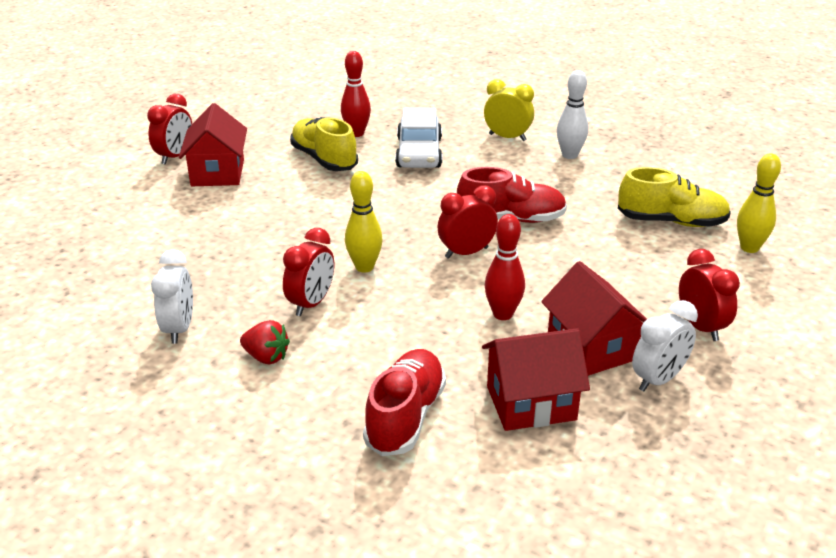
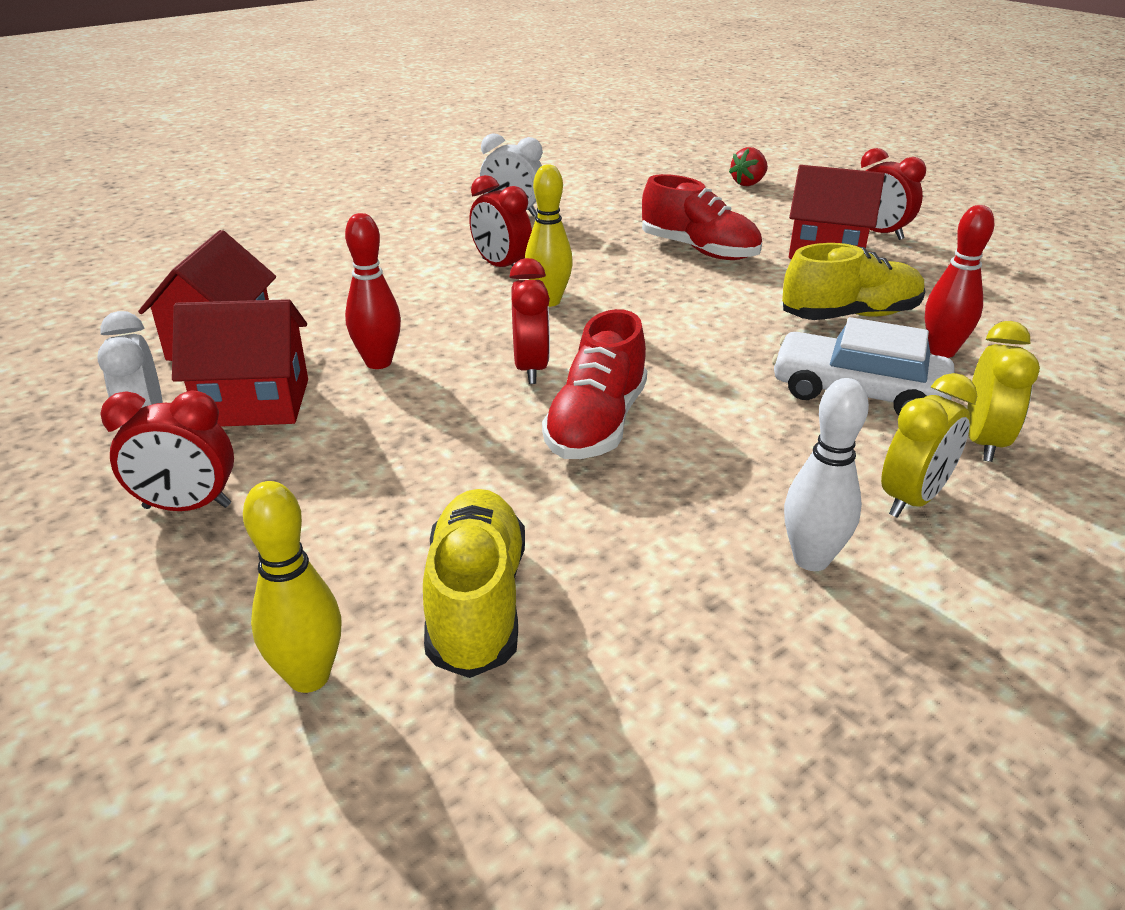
camera: 110 degrees right, 0 degrees up
(266, 357) = (435, 240): red strawberry -> red strawberry (748, 183)
(405, 417) = (284, 282): red shoe -> red shoe (699, 250)
(446, 123) = (983, 442): none -> yellow clock
(671, 221) = (476, 602): yellow shoe -> yellow shoe turned 150 degrees clockwise

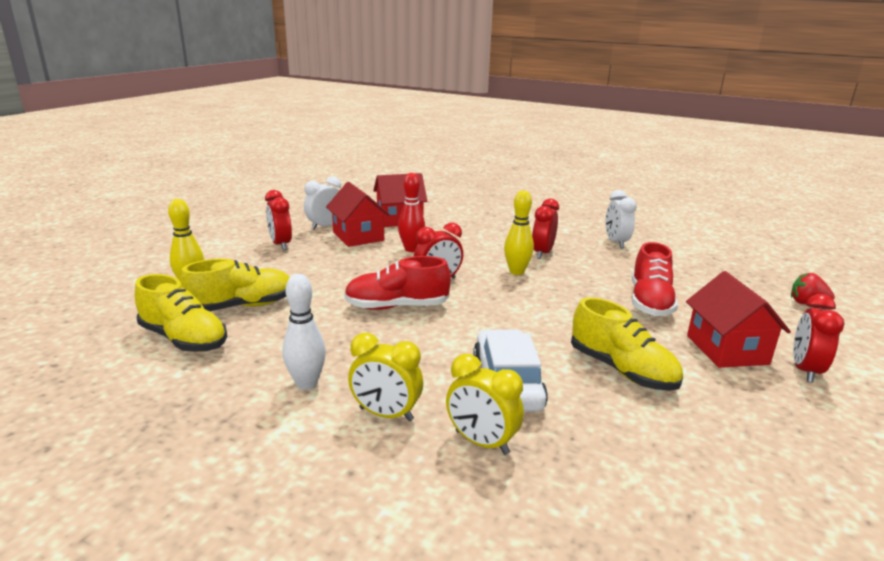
camera: 65 degrees right, 10 degrees down
(581, 705) = (184, 339): none -> yellow shoe
(941, 351) = (609, 416): red bowling pin -> none
(983, 442) = (481, 442): yellow clock -> yellow clock turned 45 degrees clockwise

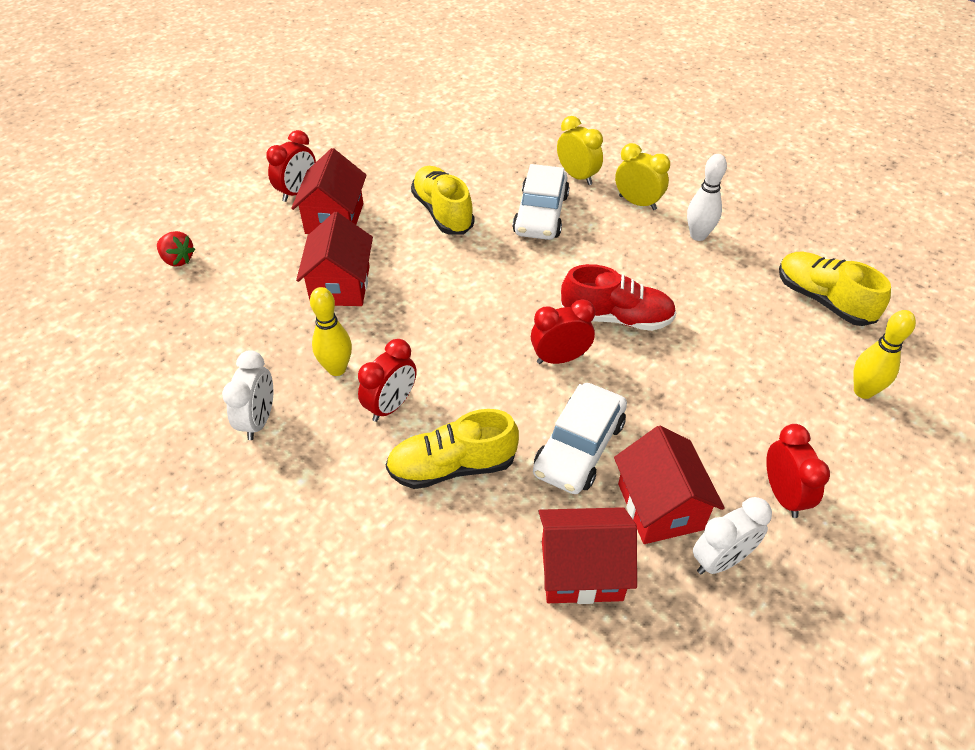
camera: 165 degrees left, 25 degrees up
(242, 306) = (786, 343): yellow shoe -> yellow shoe (452, 466)
(411, 249) = (579, 447): red bowling pin -> white car
(516, 272) = (453, 364): yellow bowling pin -> yellow bowling pin (337, 369)
(650, 302) = (340, 285): red shoe -> red house

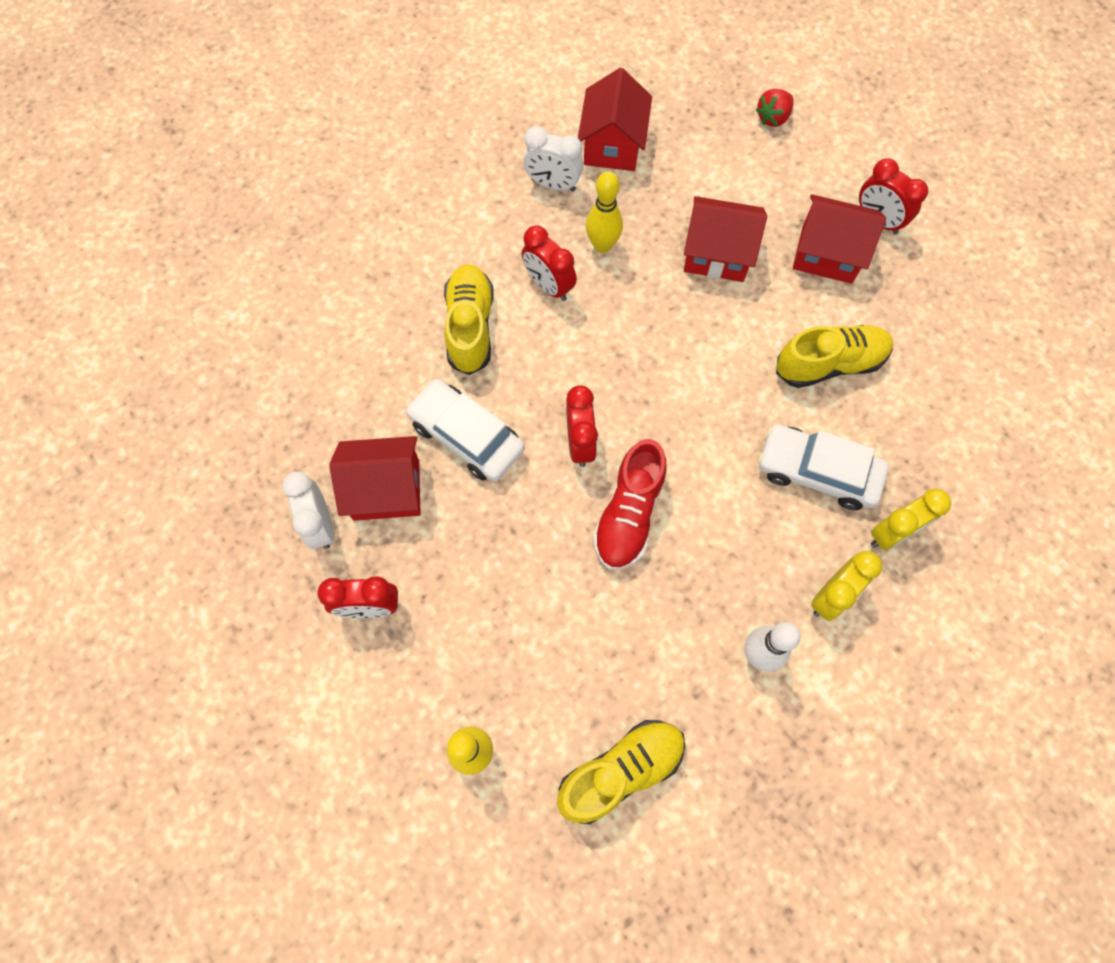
camera: 100 degrees right, 20 degrees up
(581, 570) = (343, 409): red house -> red house (612, 145)

